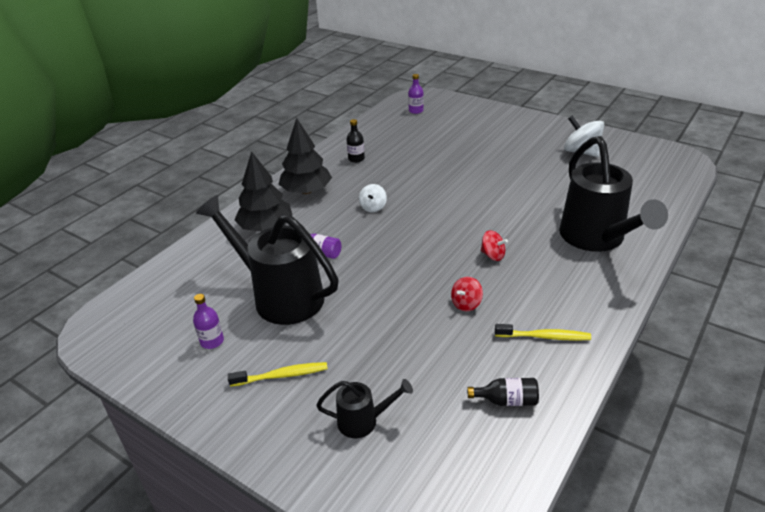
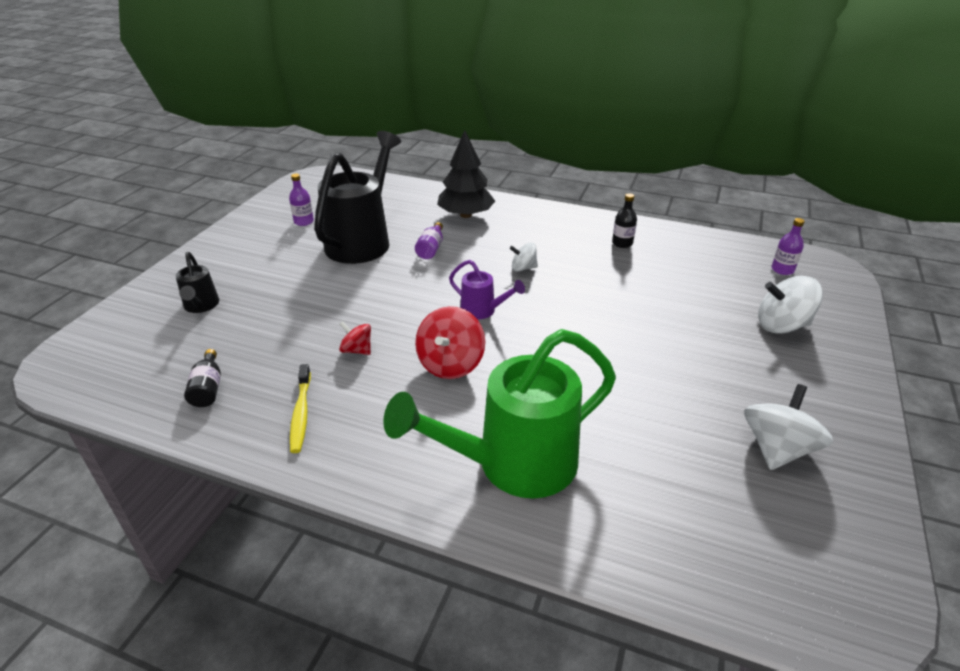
camera: 75 degrees right, 0 degrees up
(281, 375) = (260, 259): yellow toothbrush -> none
(306, 191) = (538, 224): black tree -> none
(427, 233) = (483, 311): none -> purple watering can
(475, 125) = (781, 325): none -> white spinning top
(492, 255) = (450, 364): red spinning top -> red spinning top, size x1.75
(596, 239) = (513, 465): black watering can -> green watering can

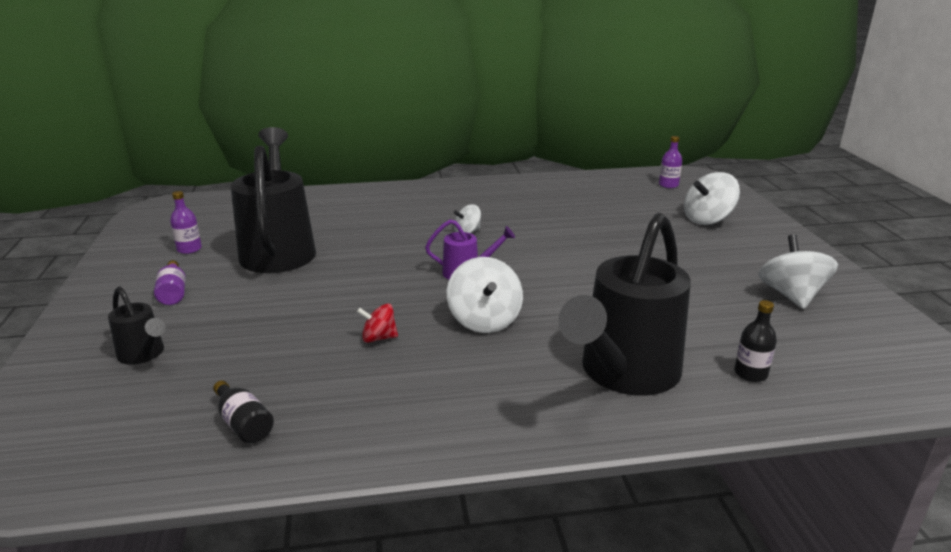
camera: 30 degrees left, 10 degrees down
(301, 413) = (380, 407): yellow toothbrush -> none
(431, 249) = (361, 239): purple bottle -> purple bottle (173, 293)
(450, 364) = (484, 320): red spinning top -> white spinning top
(465, 215) = (365, 205): black tree -> none
(513, 465) = (624, 374): green watering can -> black watering can
(622, 243) = (531, 195): black bottle -> black bottle (750, 373)

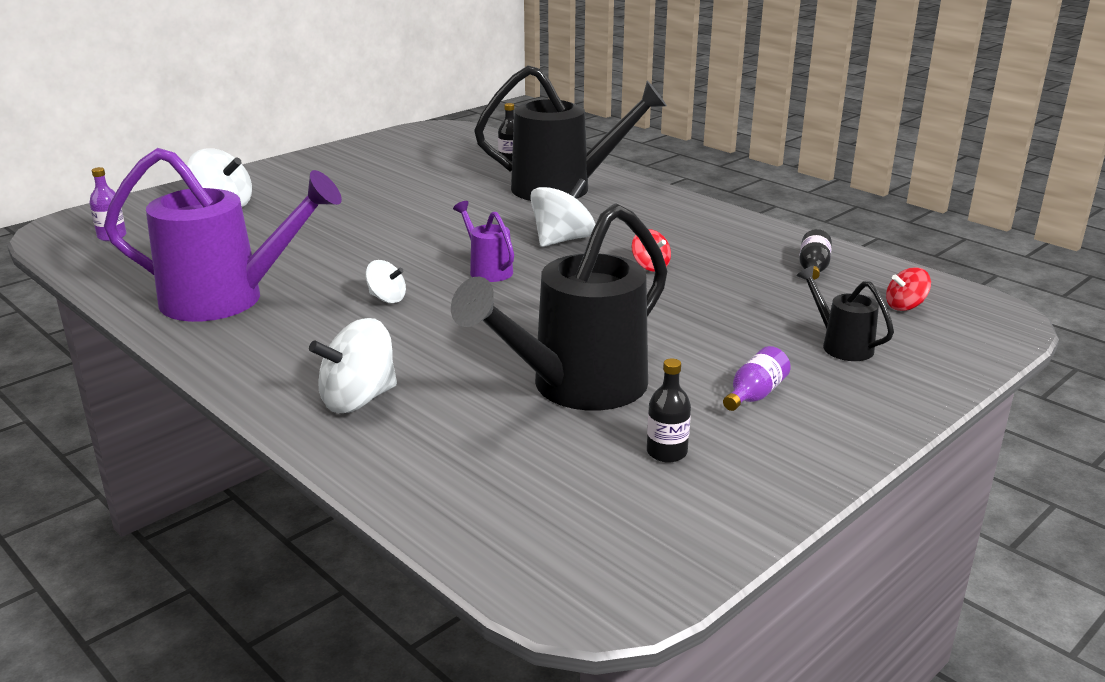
camera: 125 degrees left, 0 degrees up
(111, 429) = (905, 306): none -> red spinning top
(144, 354) = (841, 345): black watering can -> black watering can turned 45 degrees counterclockwise
(189, 249) = (666, 452): purple bottle -> black bottle
(525, 197) = (227, 299): none -> purple watering can
(791, 295) = (374, 164): white spinning top -> white spinning top (358, 399)

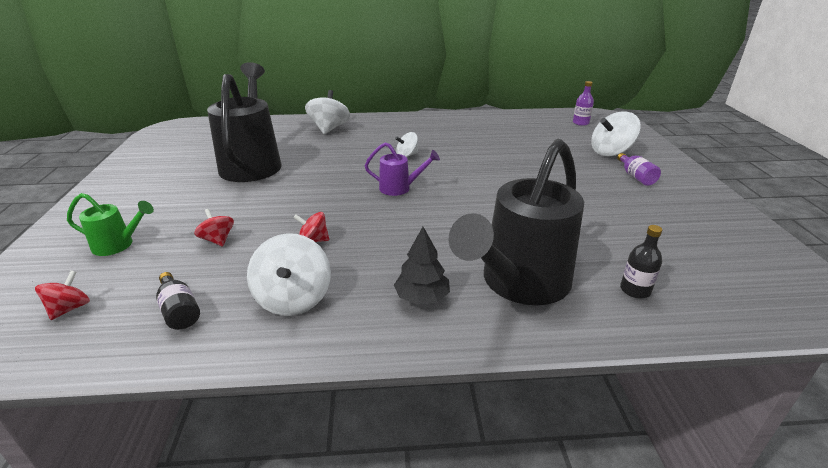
camera: 130 degrees right, 5 degrees up
(227, 299) = (460, 128): purple watering can -> none
(562, 240) = (405, 229): white spinning top -> white spinning top (293, 298)
(635, 208) = (422, 297): none -> black tree
(666, 452) = (183, 160): black bottle -> none
(735, 305) = (218, 240): none -> red spinning top
(755, 395) = (159, 195): purple bottle -> purple bottle (635, 177)
(841, 345) = (118, 245): black watering can -> green watering can

